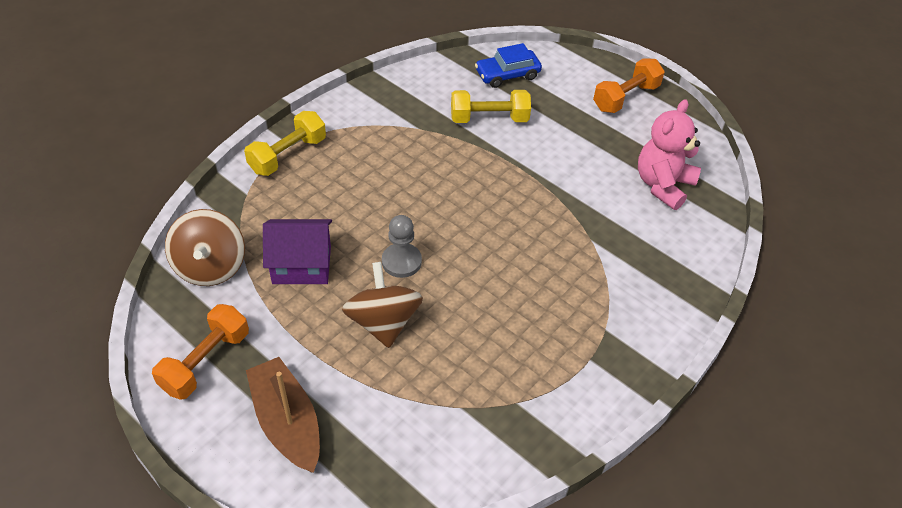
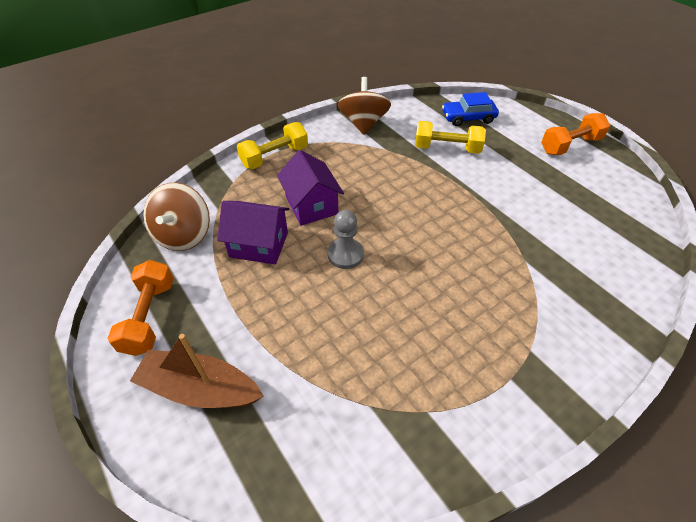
camera: 15 degrees right, 0 degrees up
(206, 362) = (149, 317): orange dumbbell -> orange dumbbell turned 45 degrees counterclockwise
(287, 422) = (200, 388): brown boat -> brown boat turned 60 degrees counterclockwise
(348, 210) = (311, 205): none -> purple house
(383, 322) = (315, 306): brown spinning top -> brown spinning top (363, 123)
(663, 185) = (600, 221): pink teddy bear -> none

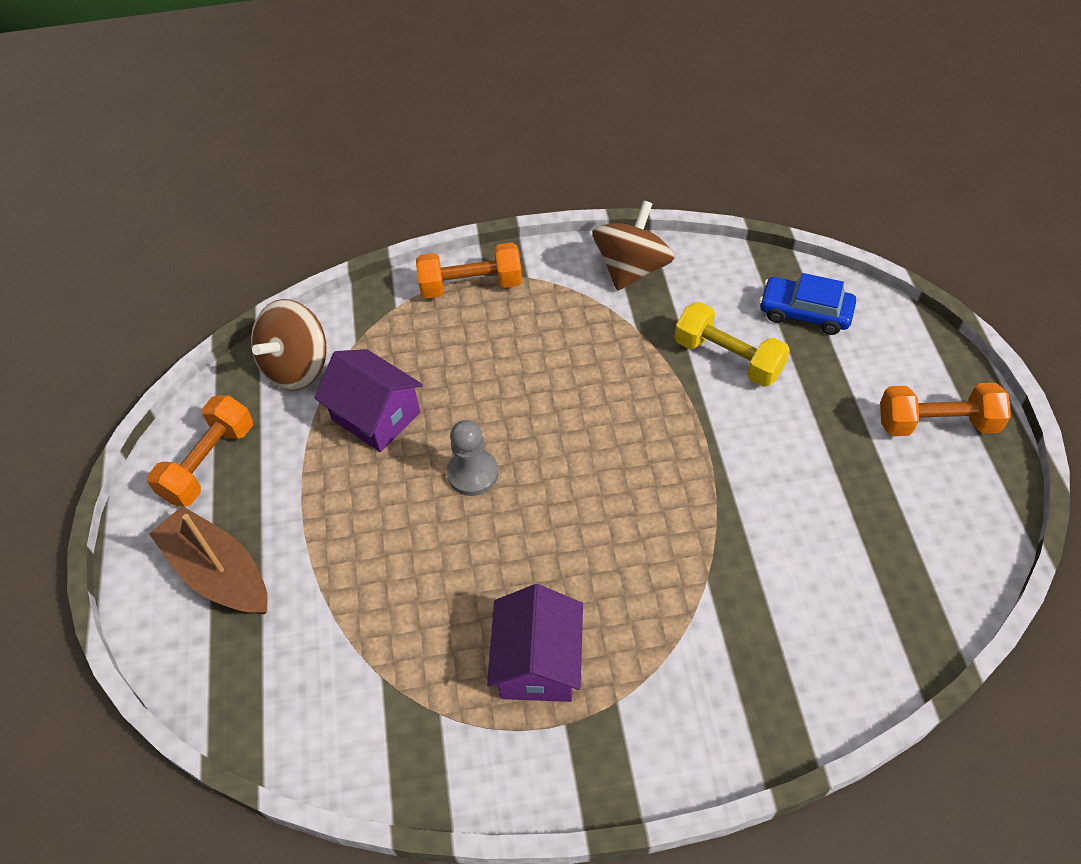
camera: 30 degrees right, 5 degrees up
(275, 157) = (471, 285): yellow dumbbell -> orange dumbbell
(311, 205) = (474, 382): purple house -> purple house (538, 662)

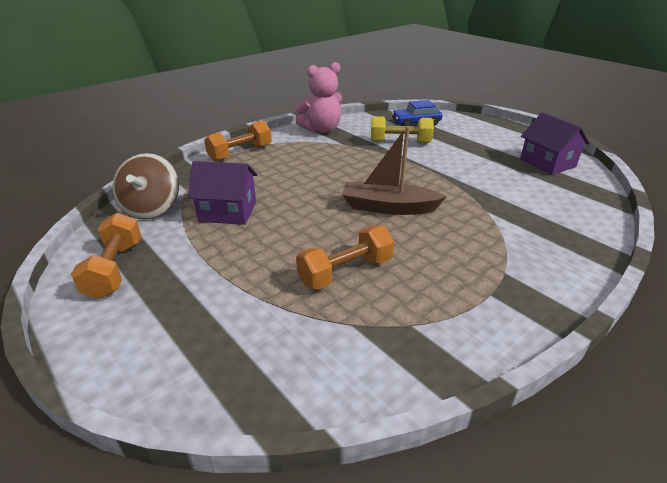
camera: 35 degrees left, 20 degrees down
(218, 572) = (169, 322): brown boat -> brown boat (388, 207)
(472, 473) = (314, 214): grey pawn -> none
(538, 662) = (442, 274): purple house -> purple house (547, 163)
(631, 269) = (321, 129): brown spinning top -> pink teddy bear
(937, 423) = (509, 136): orange dumbbell -> orange dumbbell (345, 272)

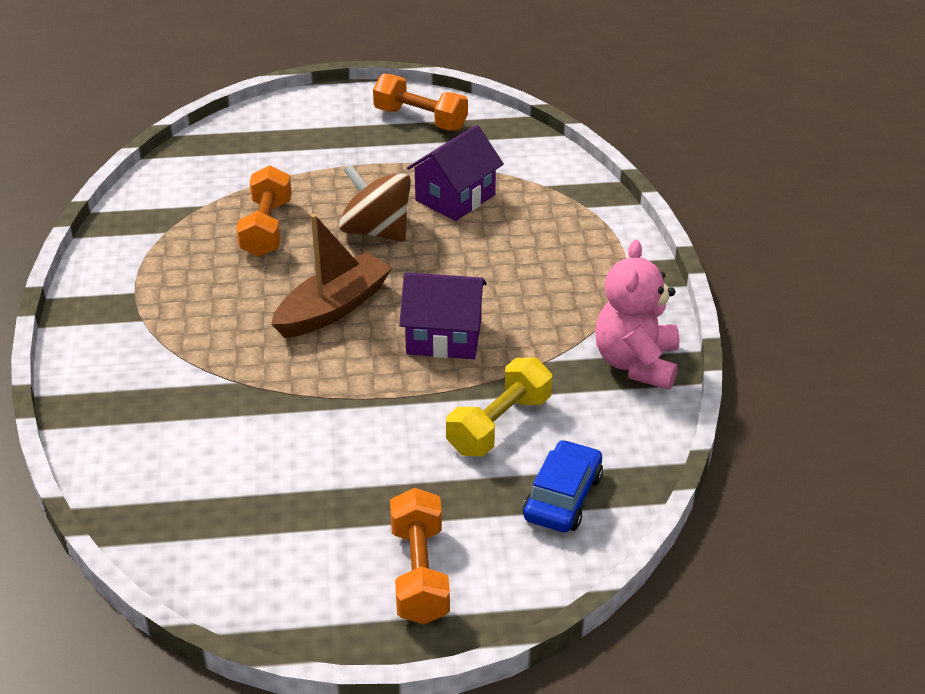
camera: 125 degrees right, 5 degrees up
(152, 208) = (516, 155): brown spinning top -> brown spinning top (376, 231)
(240, 153) = (613, 252): orange dumbbell -> orange dumbbell (419, 573)
(547, 163) = (254, 546): purple house -> purple house (444, 337)

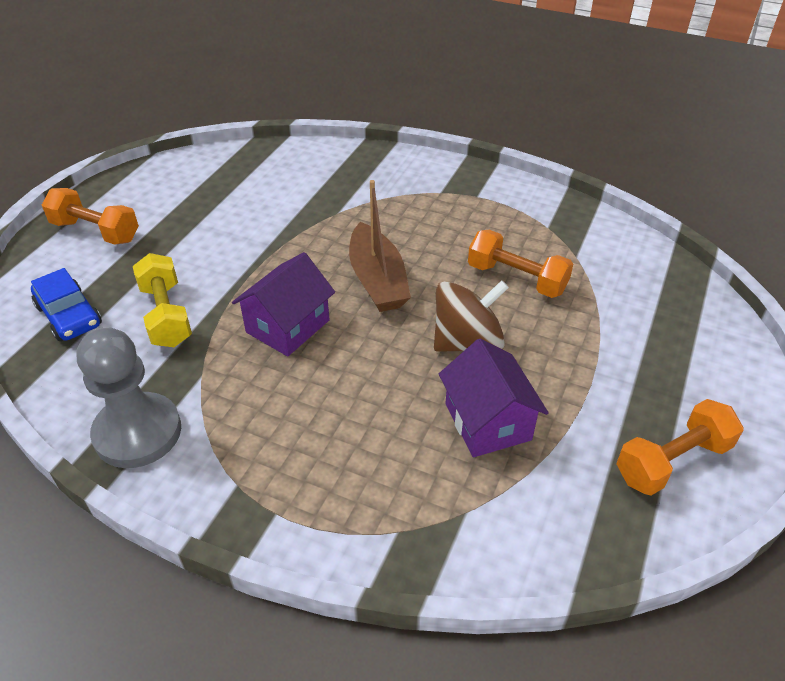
camera: 120 degrees right, 5 degrees up
(636, 363) = (138, 432): pink teddy bear -> grey pawn

